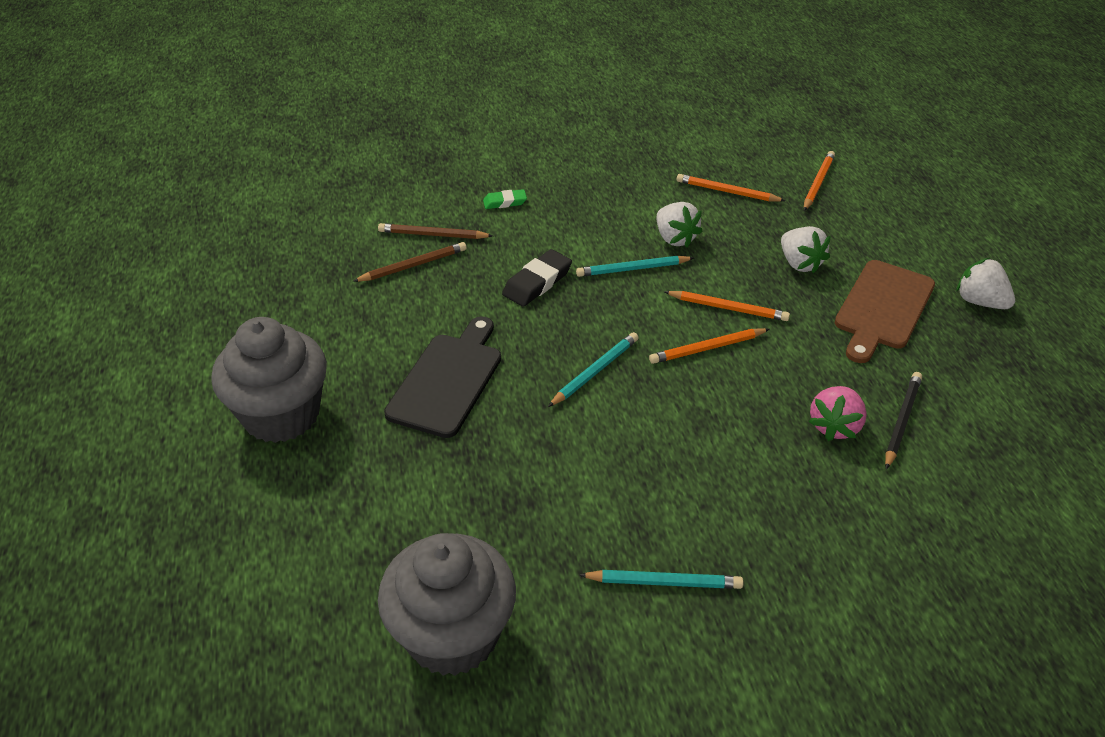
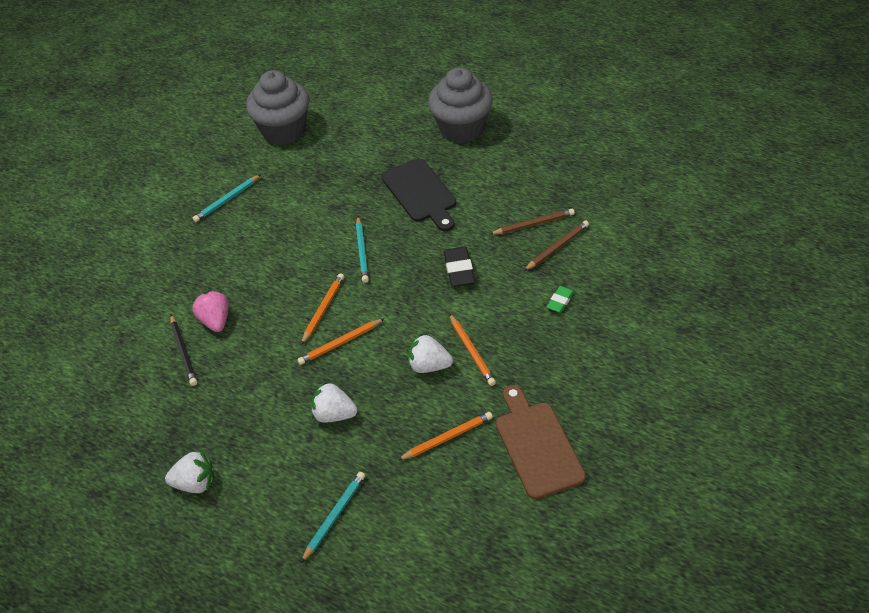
camera: 135 degrees right, 5 degrees up
(413, 265) = (533, 224): brown pencil -> brown pencil turned 120 degrees counterclockwise
(632, 269) = (423, 322): turquoise pencil -> turquoise pencil (334, 516)
(818, 183) = (398, 509): orange pencil -> orange pencil (472, 351)
(883, 308) = (252, 422): brown cutting board -> brown cutting board (537, 445)

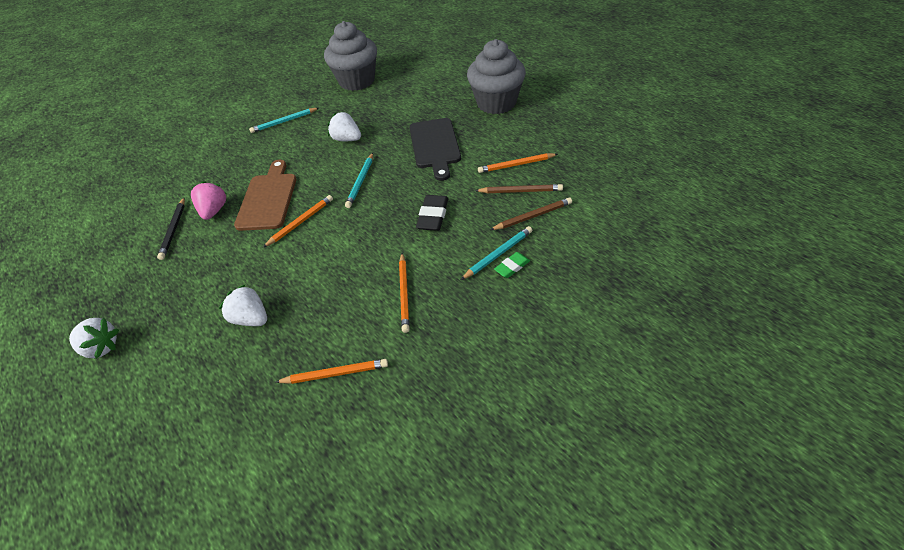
camera: 20 degrees right, 0 degrees up
(334, 516) = (187, 421): turquoise pencil -> turquoise pencil (498, 254)
(340, 343) = (296, 255): orange pencil -> orange pencil (516, 165)
(429, 365) = (358, 296): white strawberry -> white strawberry (347, 139)
(537, 445) = (417, 411): brown cutting board -> brown cutting board (268, 199)

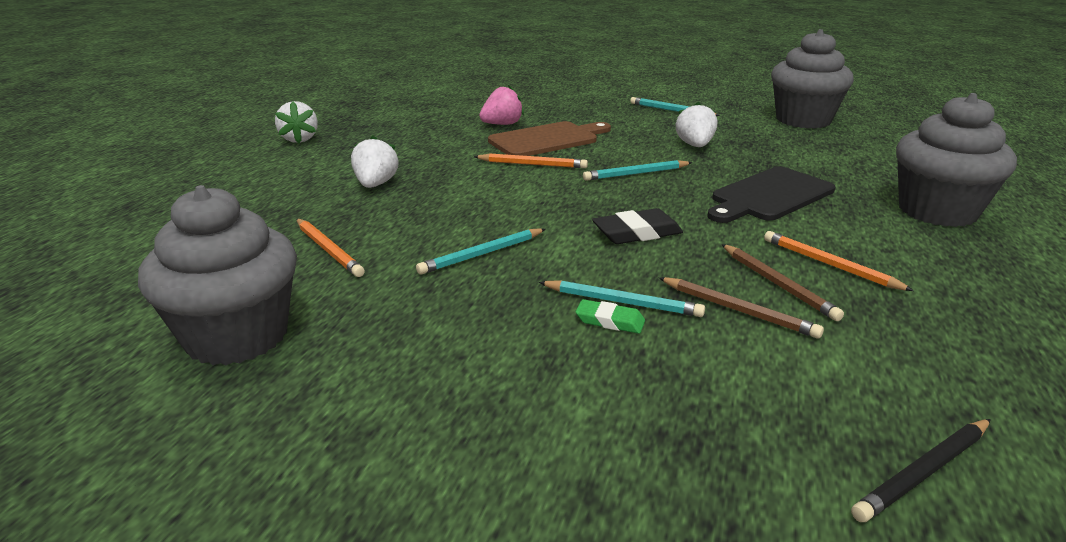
camera: 55 degrees right, 20 degrees down
(174, 230) = (459, 118): black pencil -> black pencil (923, 472)
(404, 293) = (482, 254): orange pencil -> turquoise pencil
(415, 450) = (237, 336): none -> grey cupcake

